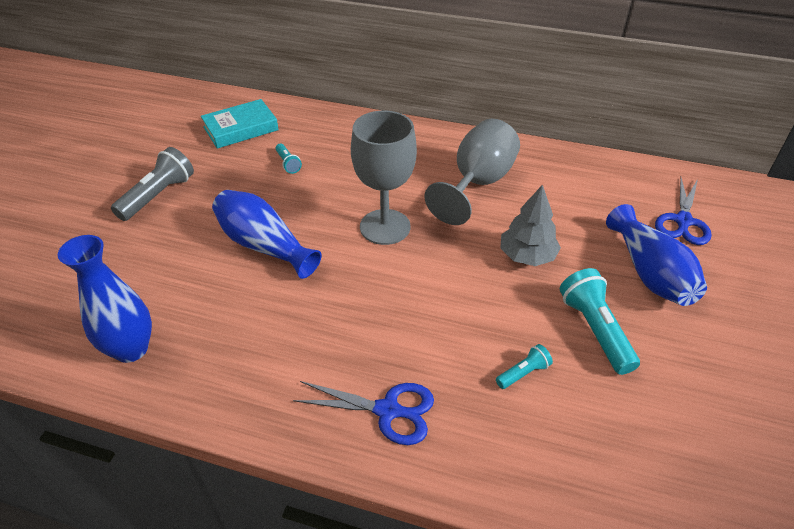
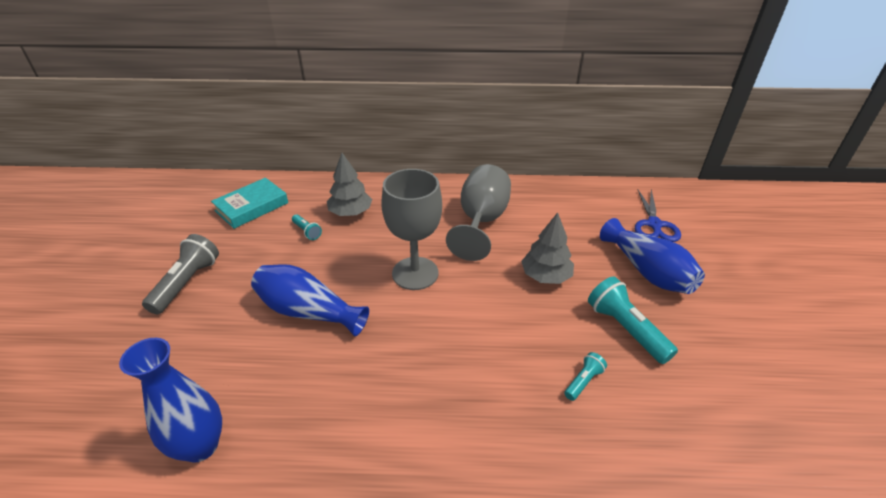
camera: 15 degrees left, 5 degrees down
(339, 151) = (350, 212): none -> grey tree
(387, 410) = (478, 447): blue scissors -> none

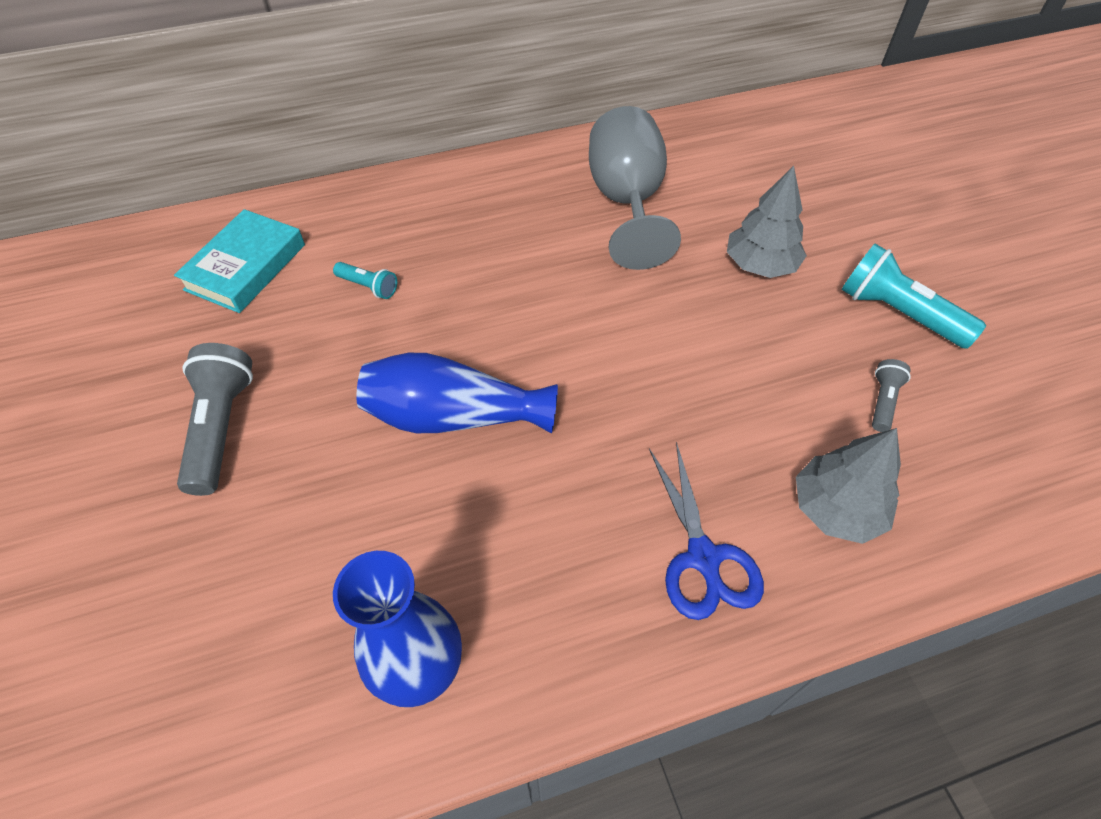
camera: 20 degrees left, 15 degrees up
(350, 212) = (419, 236): grey tree -> grey tree (836, 509)
(415, 273) = (577, 310): grey goblet -> none
(583, 381) = (883, 401): turquoise flashlight -> grey flashlight
(647, 272) = (885, 223): blue vase -> none
(654, 224) = (860, 150): blue scissors -> blue scissors (703, 557)

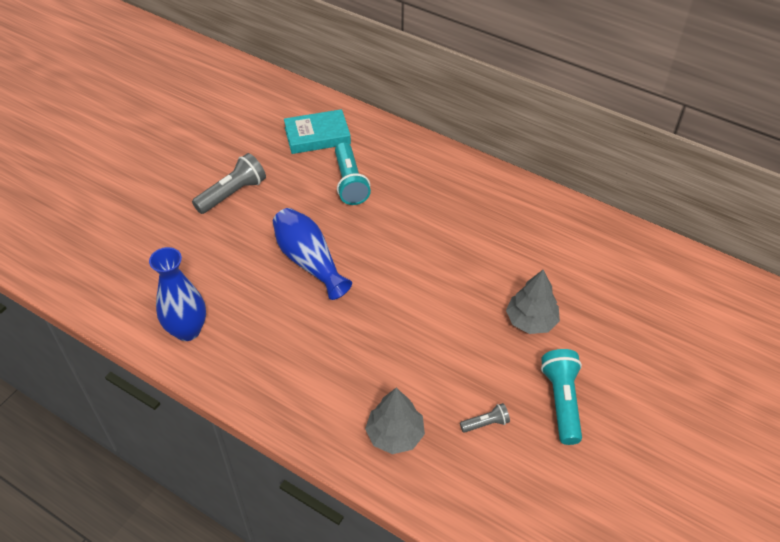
camera: 50 degrees right, 5 degrees down
(368, 287) = (350, 183): turquoise flashlight -> turquoise flashlight, size x1.92
(627, 203) = (514, 238): grey goblet -> none
(703, 557) = (319, 395): blue scissors -> none

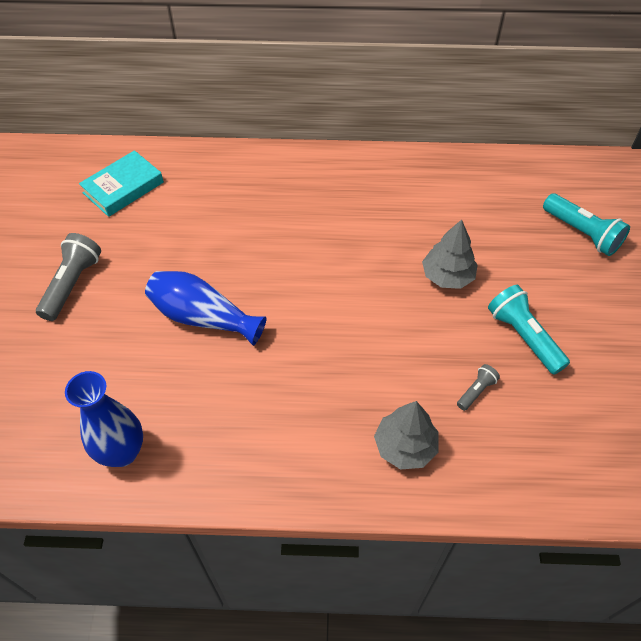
camera: 30 degrees left, 5 degrees up
(350, 183) = (189, 221): turquoise flashlight -> turquoise flashlight (582, 233)

